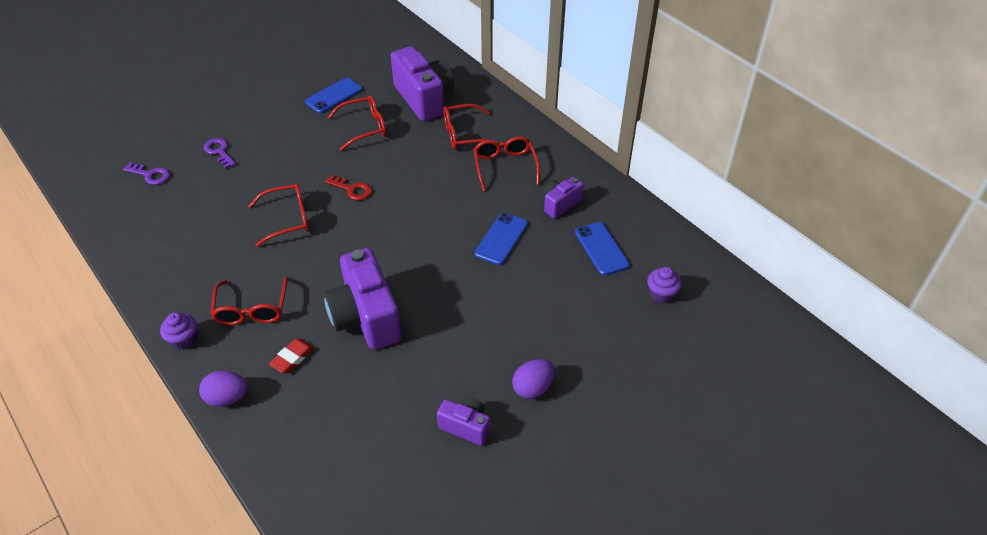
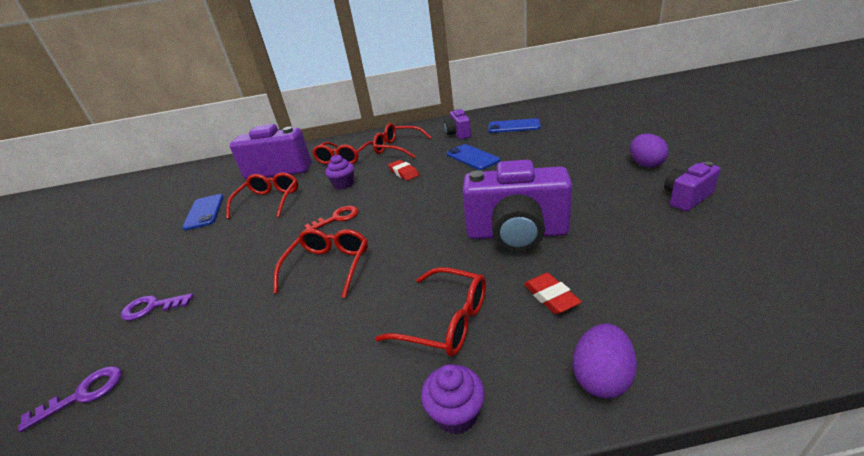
camera: 55 degrees left, 15 degrees down
(448, 197) = (403, 173): none -> red eraser
(661, 294) = (570, 115): purple cupcake -> purple cupcake (343, 184)

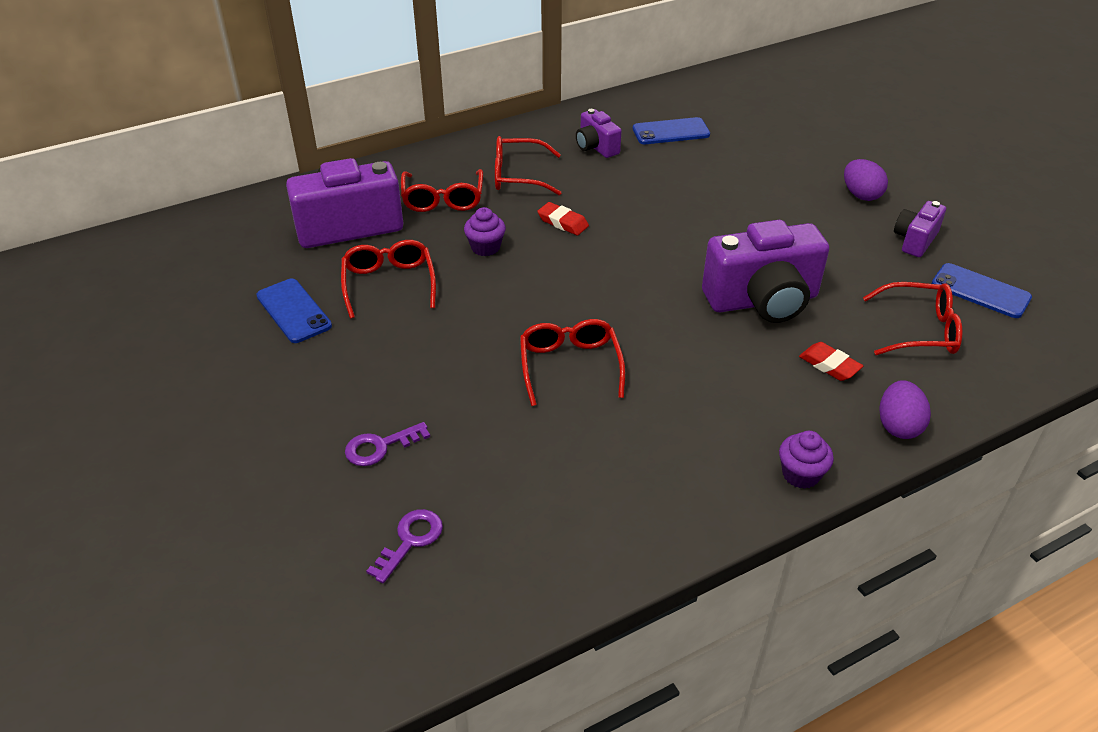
camera: 25 degrees left, 10 degrees up
(337, 218) = (523, 301): red key -> none
(446, 321) = (745, 403): red glasses -> red glasses (920, 330)
(472, 157) = (644, 191): blue phone -> blue phone (980, 291)

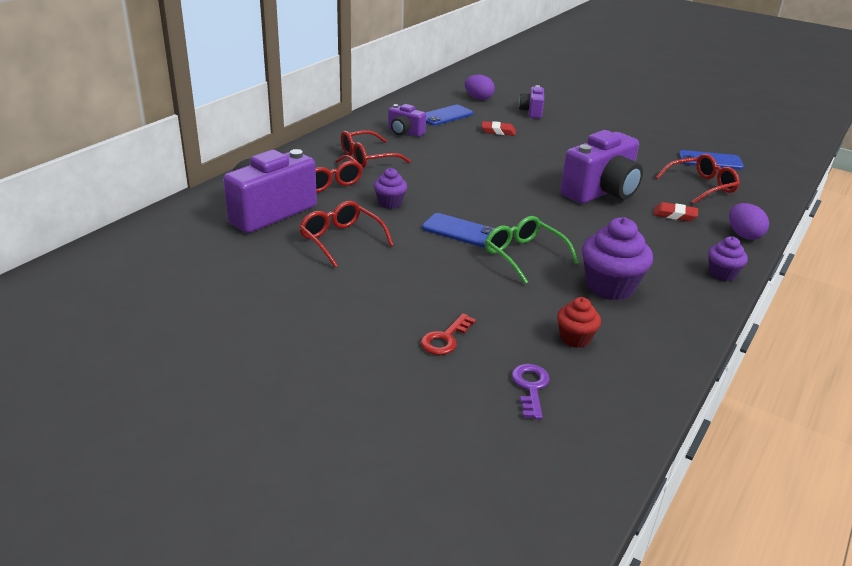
camera: 30 degrees left, 10 degrees down
(293, 311) = (282, 274): blue phone -> blue phone (460, 231)
(380, 446) = (445, 339): purple key -> red key
(519, 498) = (575, 338): none -> red cupcake
(562, 222) = (428, 177): red eraser -> red eraser (498, 131)
(570, 366) = (523, 255): red glasses -> green glasses
(631, 443) = (610, 287): none -> purple cupcake
(861, 195) = (596, 128): purple egg -> purple egg (478, 98)
(914, 240) = (649, 144): purple camera -> purple camera (531, 112)

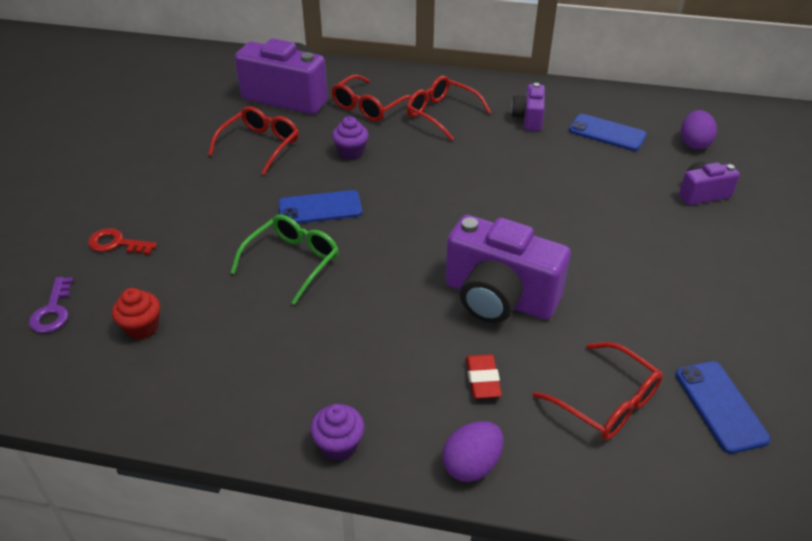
camera: 70 degrees right, 10 degrees up
(460, 231) = (320, 208): blue phone -> blue phone turned 75 degrees clockwise
(498, 131) = (603, 180): red eraser -> none
(530, 387) = (53, 311): purple key -> purple key turned 105 degrees clockwise
(610, 287) = (256, 339): purple cupcake -> none

